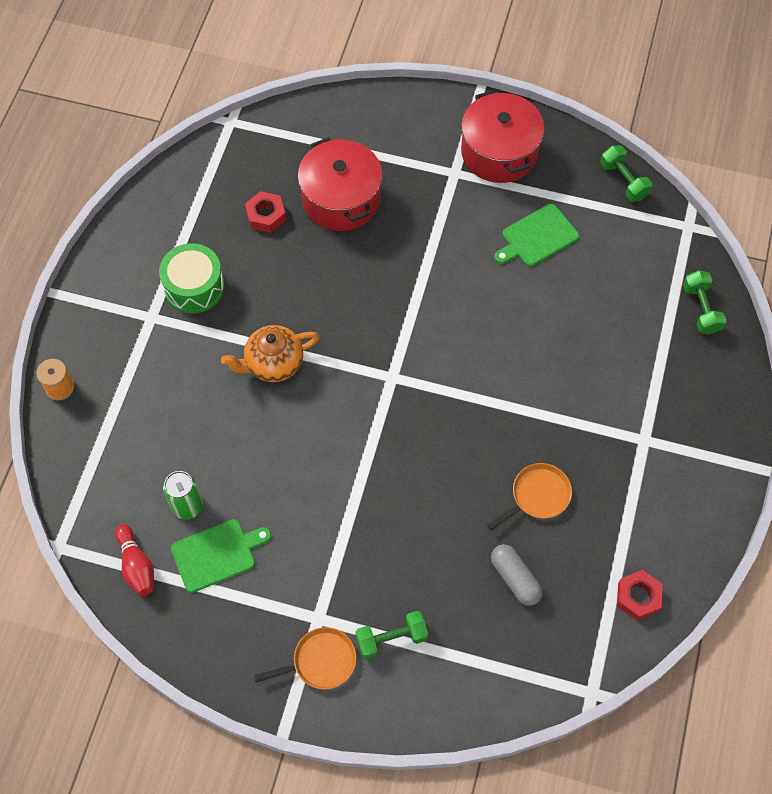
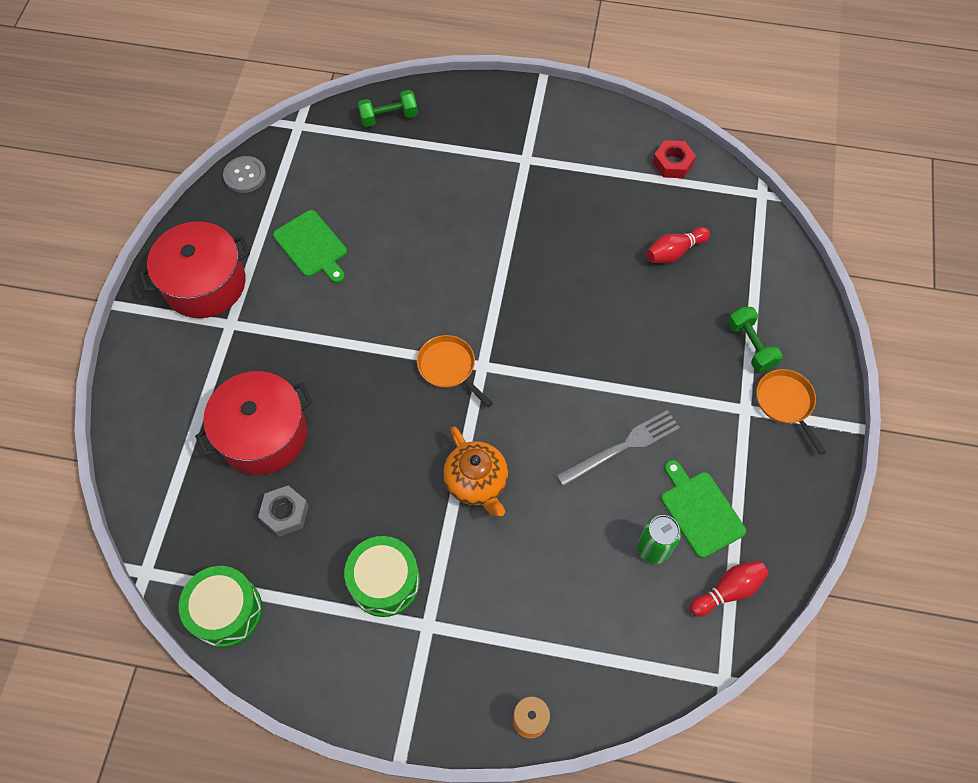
camera: 95 degrees left, 0 degrees up
(189, 176) = (226, 611): none -> green drum
(266, 215) = (285, 513): red nut -> grey nut
(291, 492) = (622, 447): none -> grey fork
(515, 578) = (674, 252): grey capsule -> red bowling pin
(537, 496) = (592, 237): orange pan -> orange pan (449, 367)
(623, 181) = (245, 175): green dumbbell -> grey button

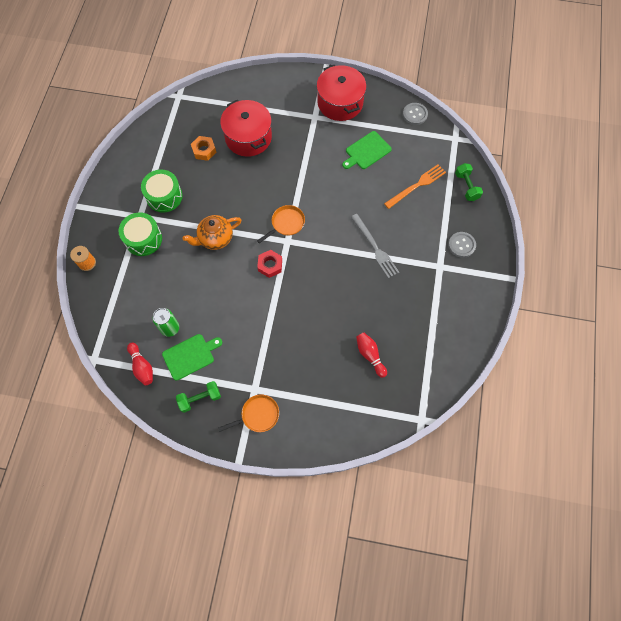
camera: 90 degrees right, 5 degrees up
(226, 611) = (156, 130): green drum -> green drum (143, 239)
(285, 513) = (204, 150): grey nut -> orange nut
(383, 180) = (416, 185): none -> orange fork
(490, 130) = (461, 245): none -> grey button
(622, 447) = (232, 315): grey fork -> grey fork (375, 247)
(673, 163) = (444, 360): red nut -> red nut (270, 265)
(750, 346) = (299, 397): green dumbbell -> green dumbbell (200, 398)

